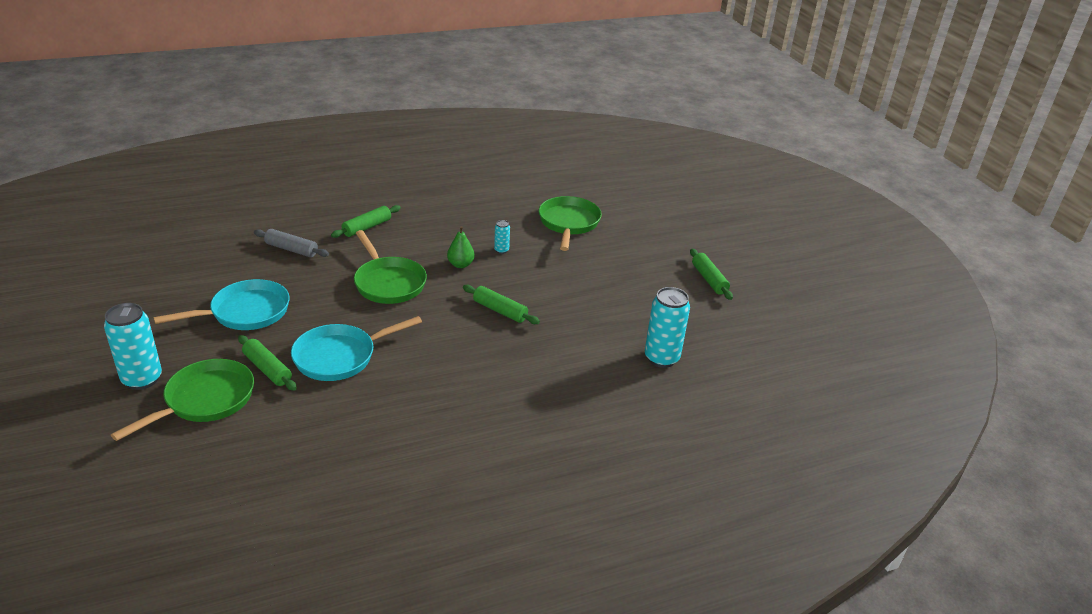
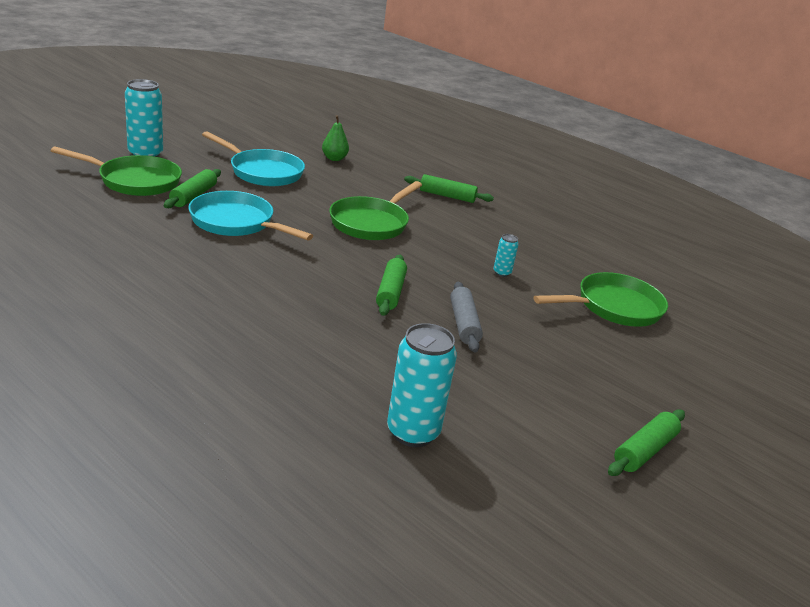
camera: 60 degrees right, 5 degrees down
(291, 249) = (371, 171): grey rolling pin -> grey rolling pin (463, 324)
(460, 265) = (446, 254): green pear -> green pear (334, 158)

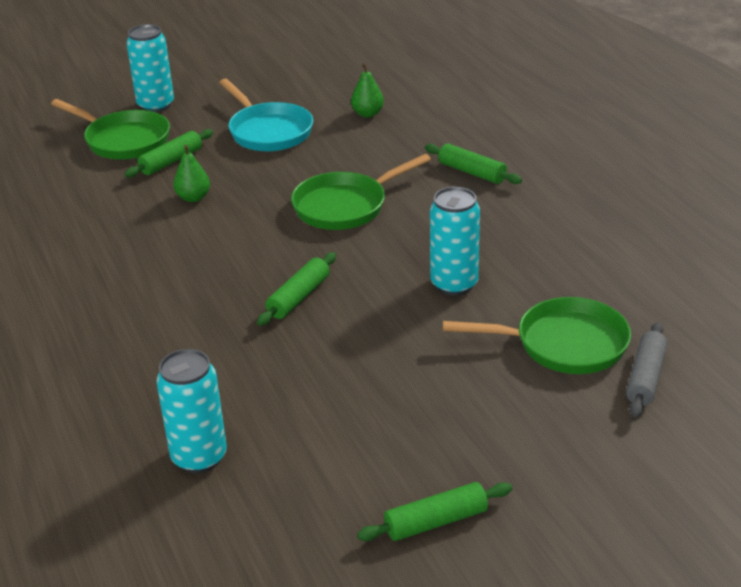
camera: 30 degrees right, 5 degrees up
(236, 223) = (193, 198): turquoise pan -> green pear
(463, 324) = (352, 345): grey rolling pin -> grey rolling pin (645, 377)
(502, 273) = (454, 284): turquoise can -> turquoise can, size x2.09

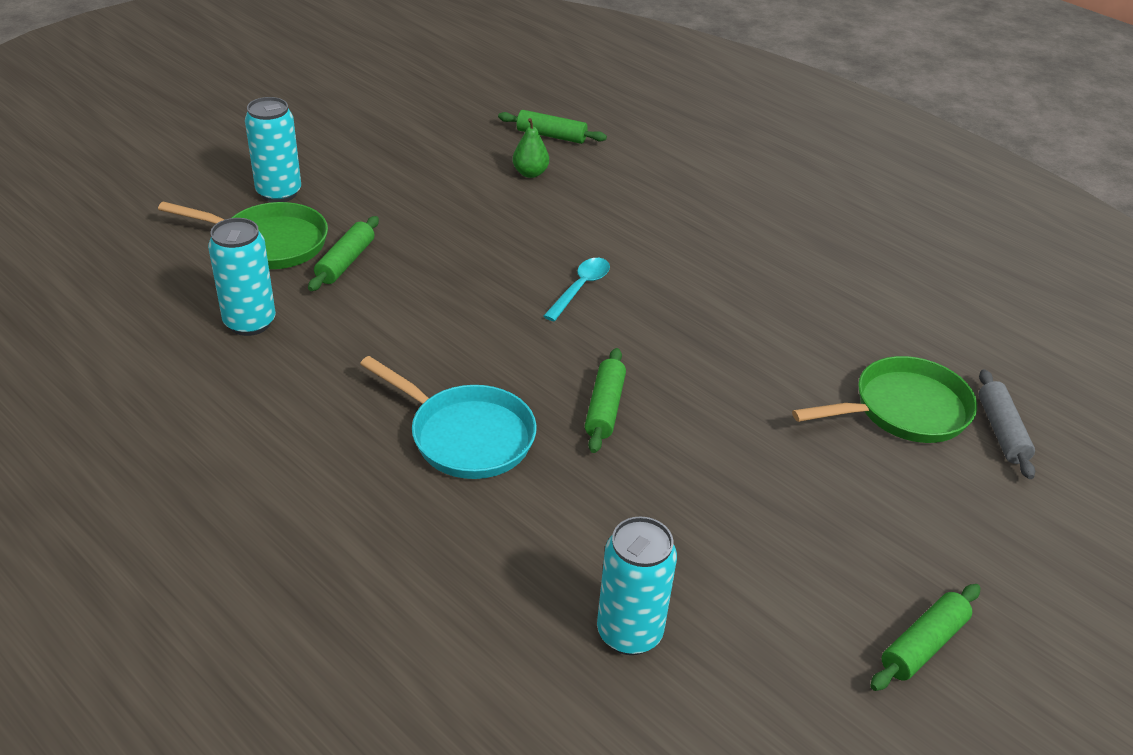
camera: 25 degrees left, 5 degrees up
(193, 198) = (403, 304): green pear -> none
(268, 131) = (434, 209): turquoise pan -> turquoise pan (466, 436)
(345, 206) = (580, 288): green pan -> turquoise spoon
(454, 284) = (754, 362): turquoise can -> turquoise can (250, 322)
(472, 172) = (685, 228): green rolling pin -> green rolling pin (551, 136)

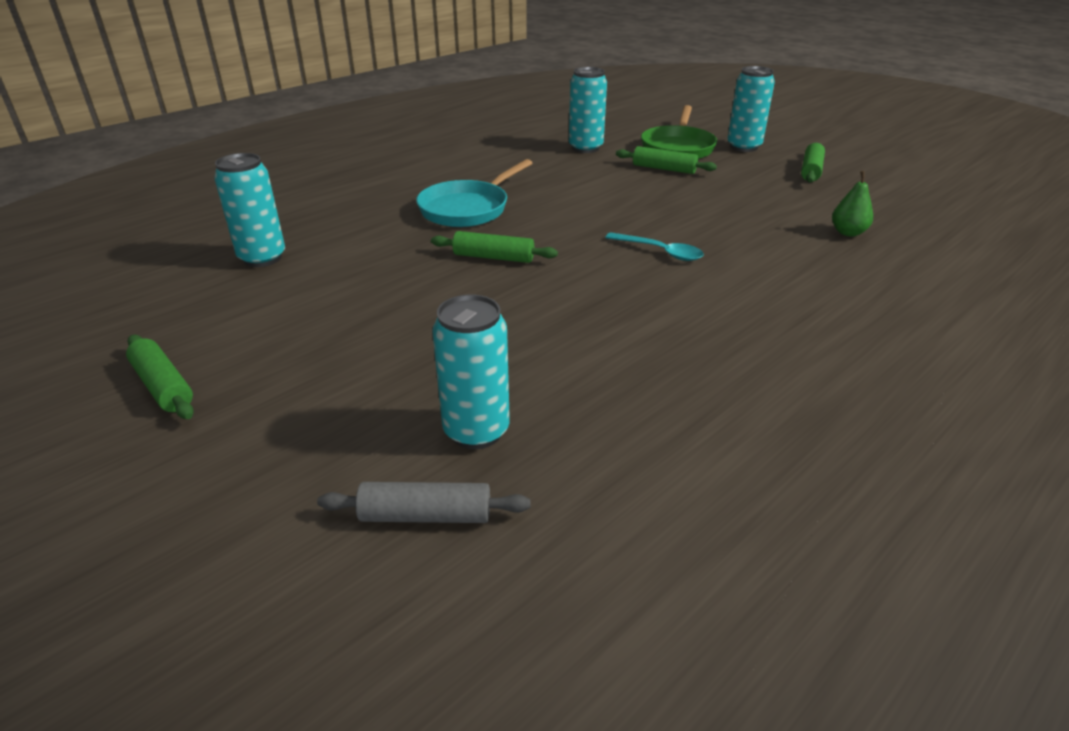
camera: 95 degrees right, 5 degrees down
(551, 136) = (936, 244): green rolling pin -> green rolling pin (811, 170)
(904, 410) = (476, 431): green pan -> turquoise can

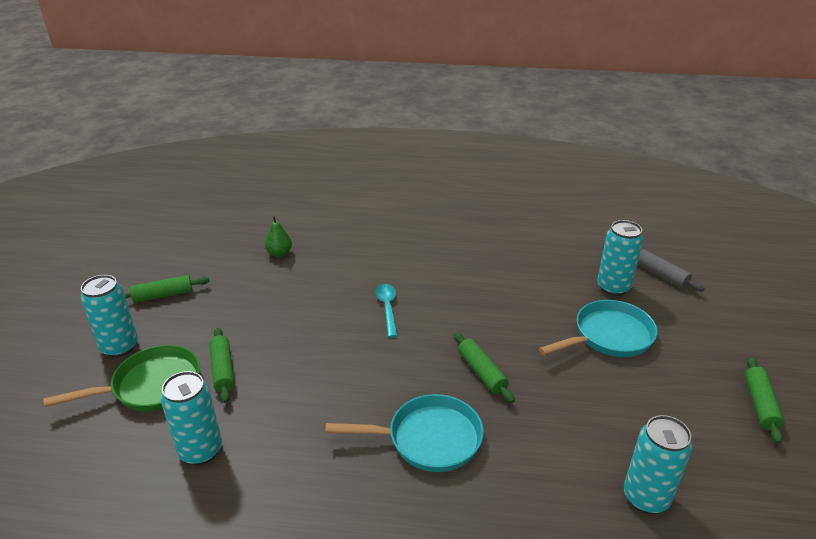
camera: 130 degrees left, 0 degrees up
(410, 358) = (609, 336): none -> turquoise pan

